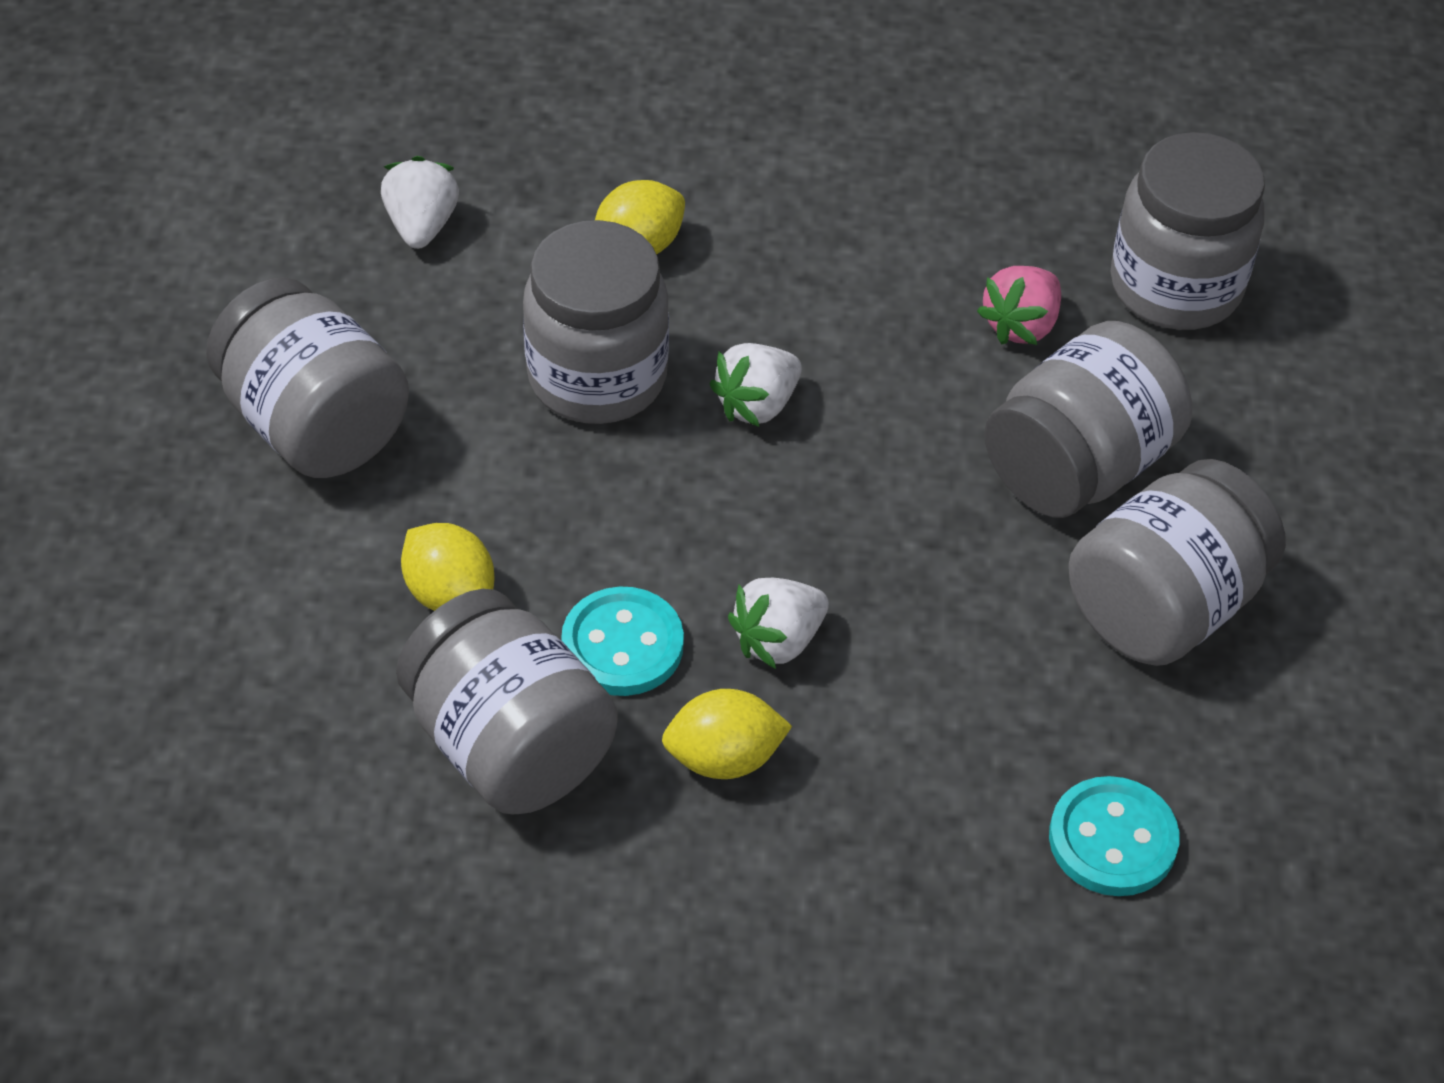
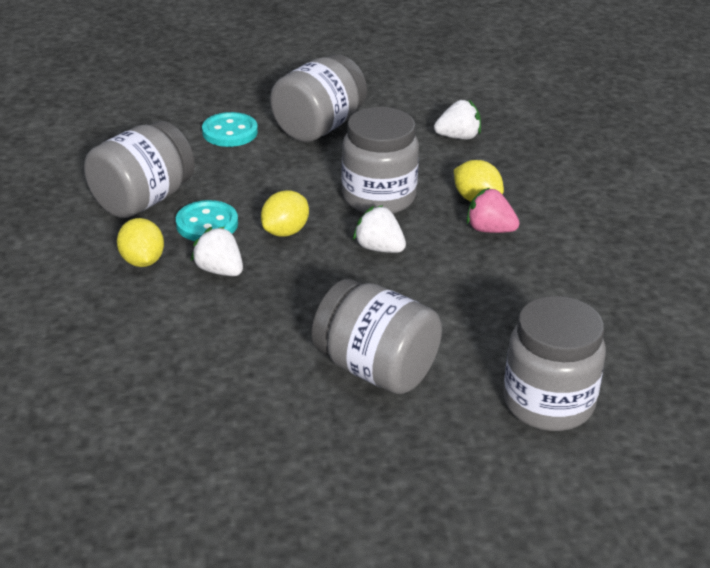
camera: 80 degrees right, 15 degrees down
(450, 594) = (227, 174): yellow lemon -> yellow lemon (285, 231)
(1021, 325) = (482, 338): pink strawberry -> pink strawberry (490, 229)
(1112, 839) = (102, 398): turquoise button -> turquoise button (230, 132)
(1163, 605) = (275, 411): grey jar -> none

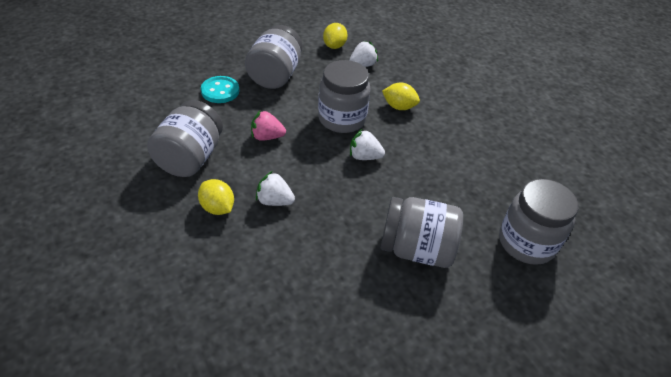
camera: 25 degrees left, 10 degrees up
(207, 224) = (245, 166): turquoise button -> none
(285, 231) = (299, 159): yellow lemon -> yellow lemon (334, 46)
(490, 229) = (419, 126): pink strawberry -> pink strawberry (267, 137)

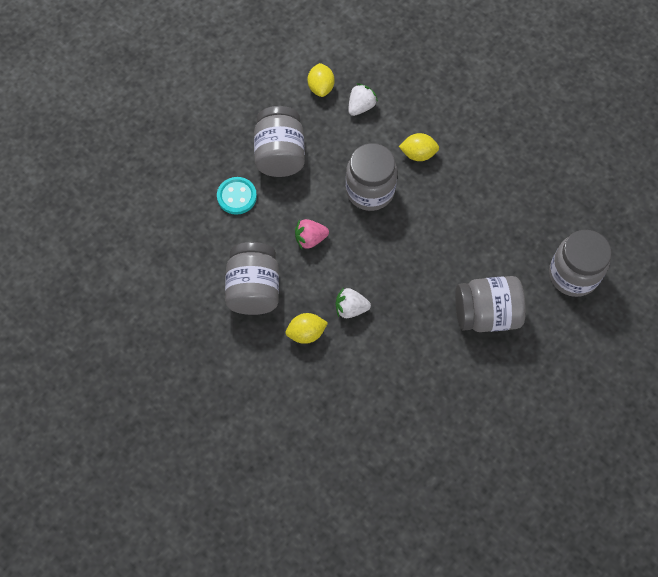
camera: 15 degrees left, 20 degrees up
(217, 208) = (306, 333): yellow lemon -> yellow lemon turned 45 degrees counterclockwise
(364, 156) = (408, 230): white strawberry -> none

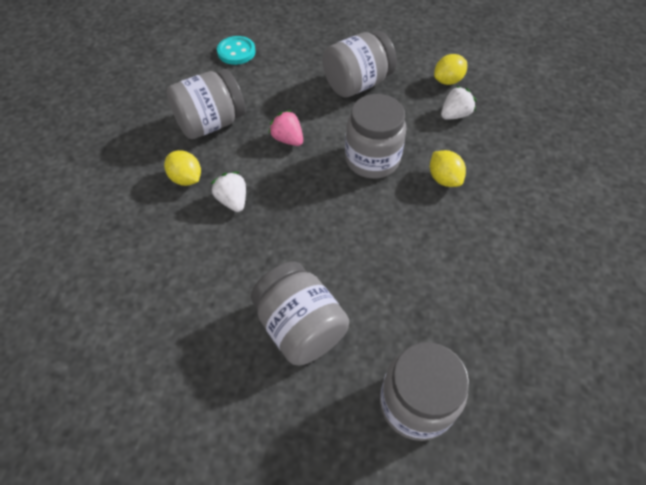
camera: 60 degrees right, 10 degrees down
(237, 196) = (294, 75): turquoise button -> turquoise button (236, 52)
(361, 107) = (455, 115): white strawberry -> white strawberry turned 45 degrees counterclockwise

